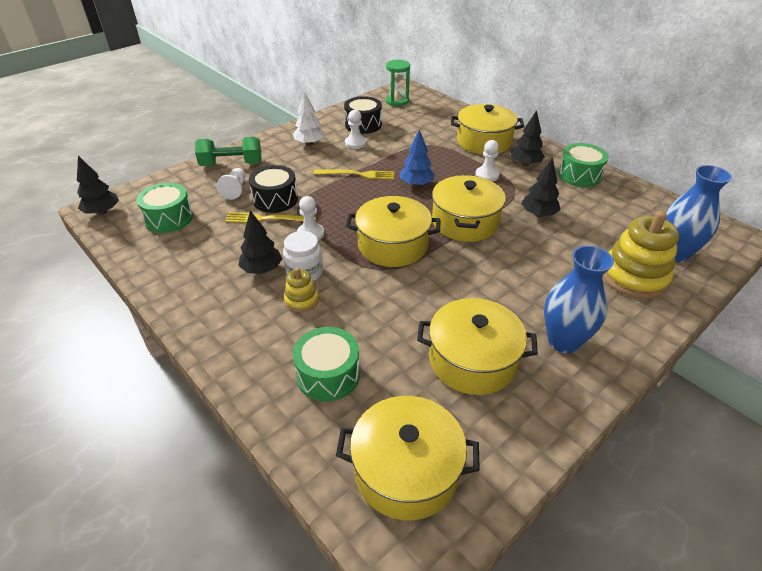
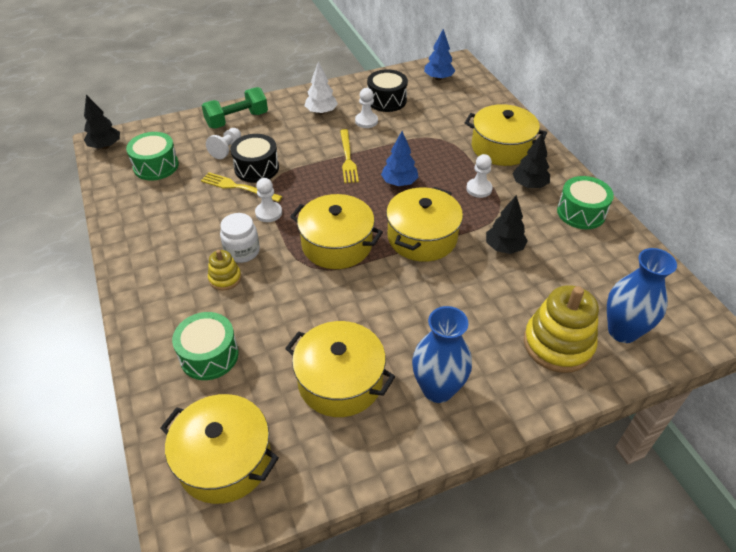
camera: 20 degrees right, 5 degrees up
(231, 164) = (237, 120): green dumbbell -> green dumbbell turned 45 degrees counterclockwise
(262, 269) = (207, 238): black tree -> none
(357, 174) = (348, 158): yellow fork -> yellow fork turned 60 degrees clockwise
(397, 101) = (438, 78): green hourglass -> blue tree

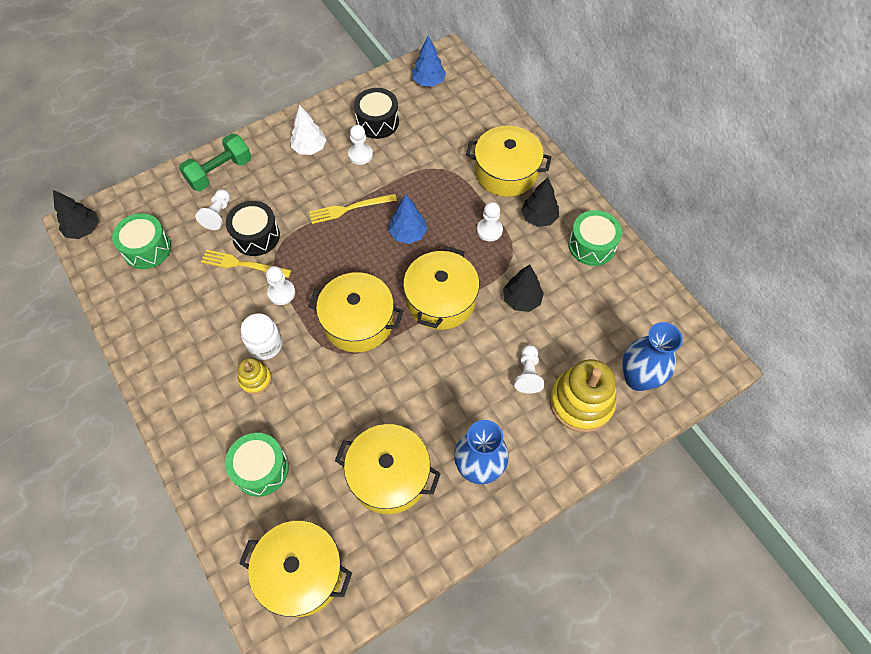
camera: 10 degrees left, 15 degrees up
(348, 158) = (349, 209): yellow fork -> yellow fork turned 90 degrees clockwise
(502, 311) = (528, 374): none -> white pawn

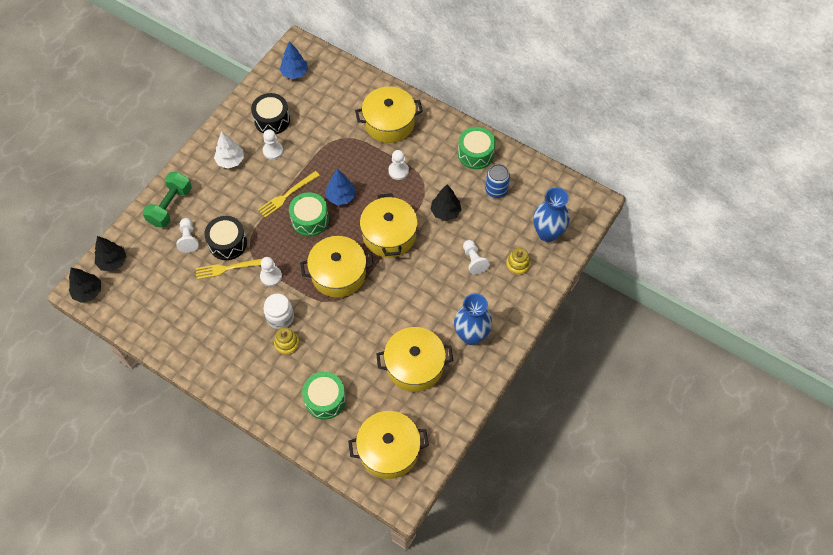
camera: 25 degrees left, 0 degrees up
(147, 249) = (148, 286): green drum -> green drum (310, 220)
(538, 218) = (429, 148): black tree -> black tree (113, 262)
(581, 402) = (518, 264): yellow stacking toy -> yellow stacking toy, size x0.51
(596, 298) = (496, 190): none -> blue can

